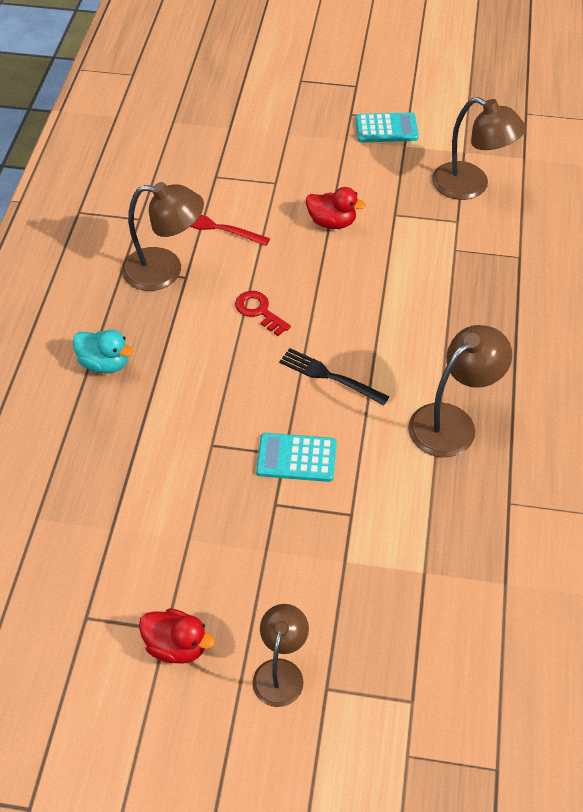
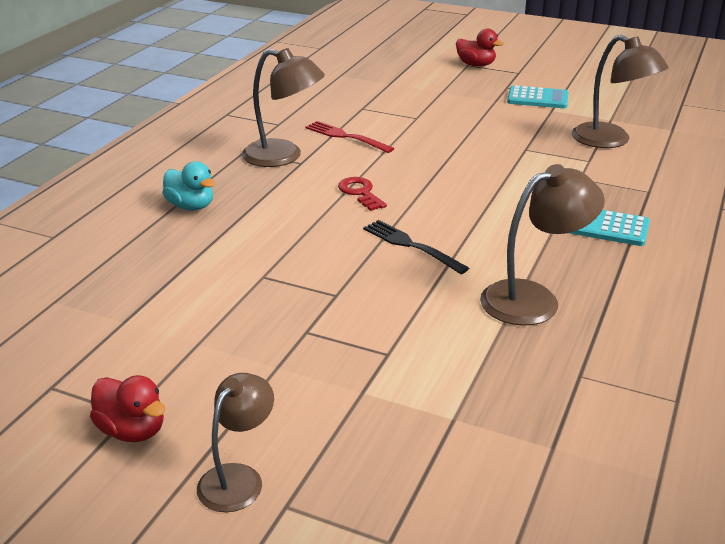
camera: 15 degrees right, 20 degrees down
(296, 458) = (347, 299): turquoise calculator -> turquoise calculator (607, 227)
(332, 222) = (460, 147): red duck -> red duck (476, 65)

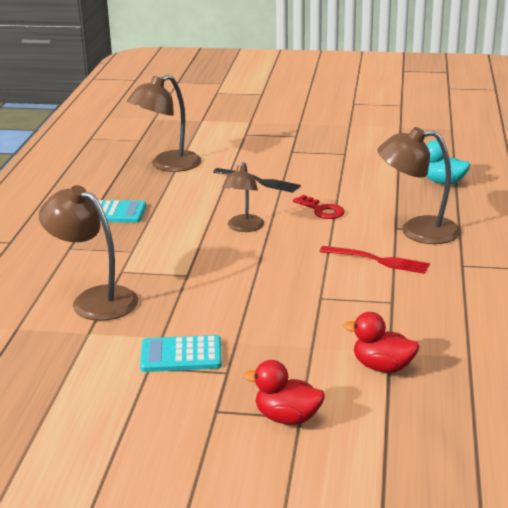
camera: 165 degrees right, 5 degrees down
(132, 430) = (345, 100): red duck -> red duck (382, 367)
(238, 478) = (286, 96): brown lamp -> brown lamp (244, 228)

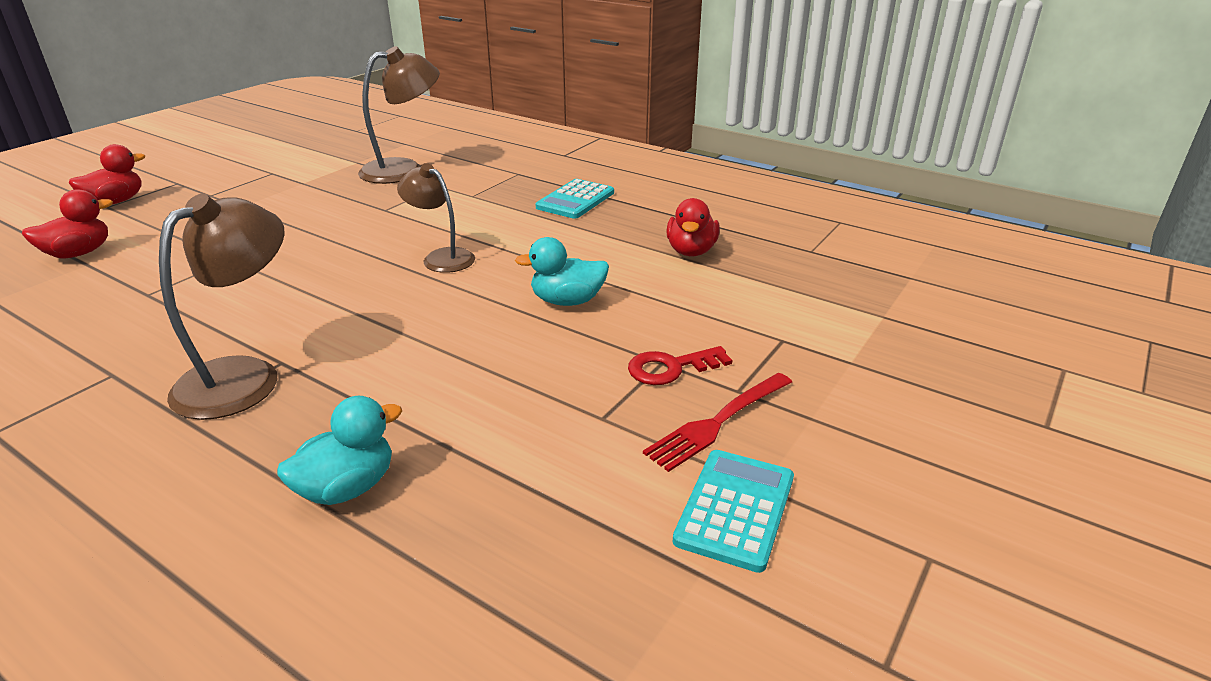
camera: 115 degrees right, 5 degrees up
(167, 165) = (691, 251): brown lamp -> red duck
(181, 355) = (264, 184): turquoise calculator -> turquoise calculator (735, 509)
(259, 181) = (567, 301): black fork -> turquoise duck
(322, 210) = (414, 321): red key -> red key (671, 368)
(378, 260) = (232, 316): red fork -> red fork (718, 422)

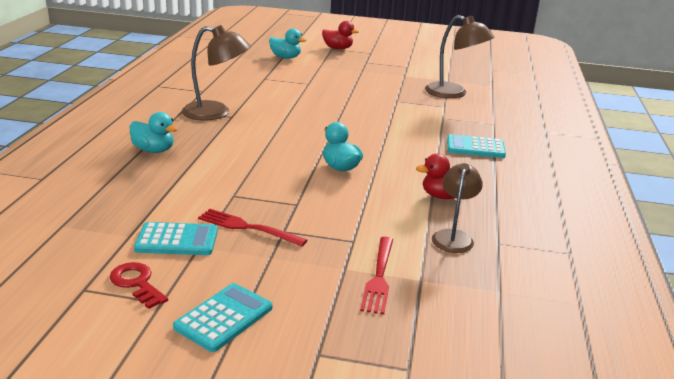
camera: 65 degrees right, 5 degrees down
(79, 253) = (285, 57): red duck -> turquoise duck
(441, 257) = (356, 126): brown lamp -> brown lamp (453, 237)
(671, 368) = (292, 207): red key -> red key (137, 283)
(875, 341) = (379, 277): none -> red fork
(972, 493) = (224, 318): none -> turquoise calculator

